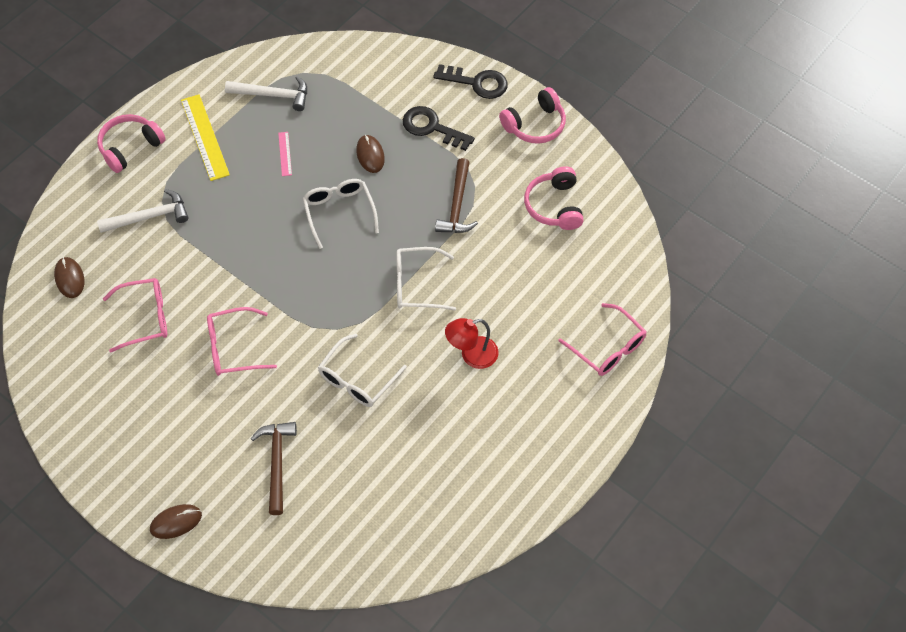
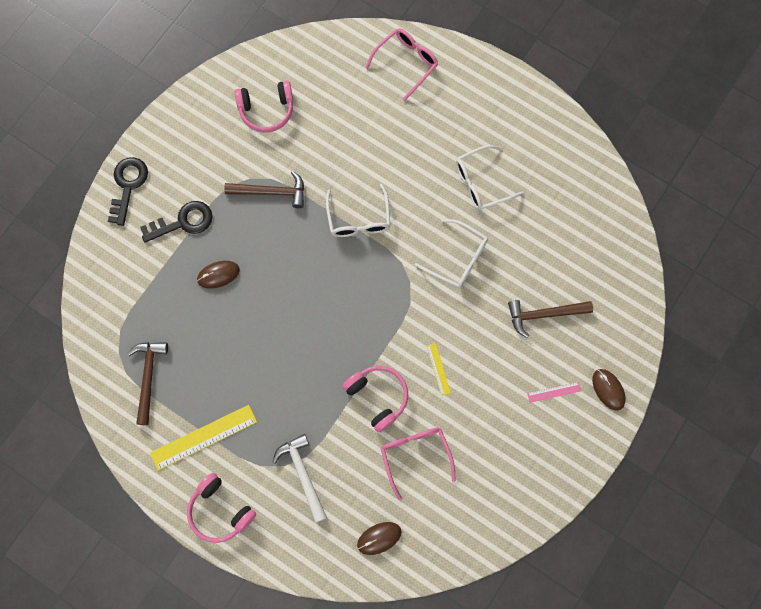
camera: 95 degrees left, 15 degrees up
(233, 348) = (438, 369): pink glasses -> yellow ruler
(273, 95) = (148, 377): white hammer -> brown hammer
(285, 154) = (220, 355): pink ruler -> pink ruler (554, 392)
(339, 212) = (286, 295): white glasses -> white glasses (481, 183)
(432, 127) = (183, 222): black key -> black key turned 135 degrees counterclockwise
(472, 355) = (424, 168): red lamp -> none
(535, 125) = (176, 131): pink headphones -> pink headphones (378, 397)

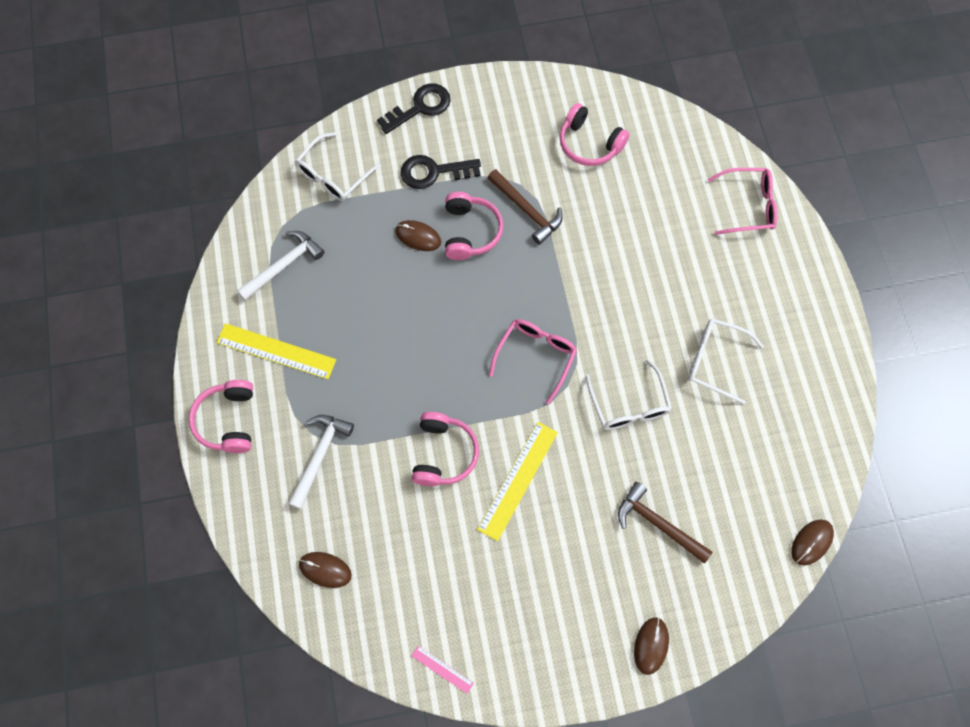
camera: 45 degrees right, 5 degrees down
(148, 377) = (284, 265): brown hammer -> white hammer
(183, 222) = (433, 172): black key -> black key turned 150 degrees clockwise
(249, 240) = (470, 232): none -> pink headphones
(358, 219) = (577, 295): white glasses -> white glasses (333, 175)
(415, 455) = (424, 532): pink glasses -> pink glasses (536, 356)
(438, 369) = (517, 480): yellow ruler -> yellow ruler, size x2.01
(554, 392) = (599, 598): pink ruler -> pink ruler (442, 669)
(637, 241) = (811, 542): none -> brown mouse

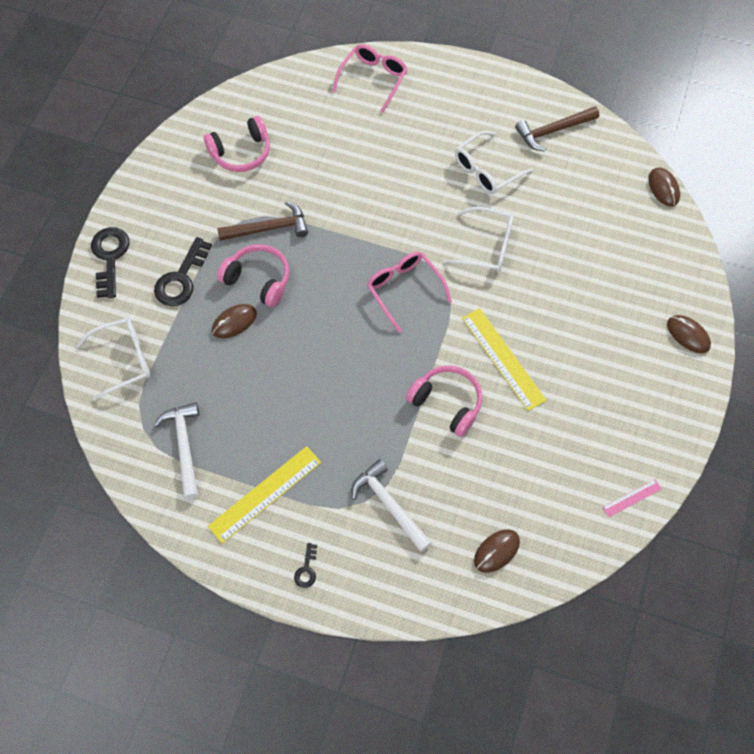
camera: 60 degrees left, 5 degrees down
(228, 420) = (306, 569): pink headphones -> black key
(333, 175) = (123, 360): white glasses -> white glasses turned 90 degrees counterclockwise
(658, 523) = (594, 278): brown hammer -> brown hammer (553, 131)

